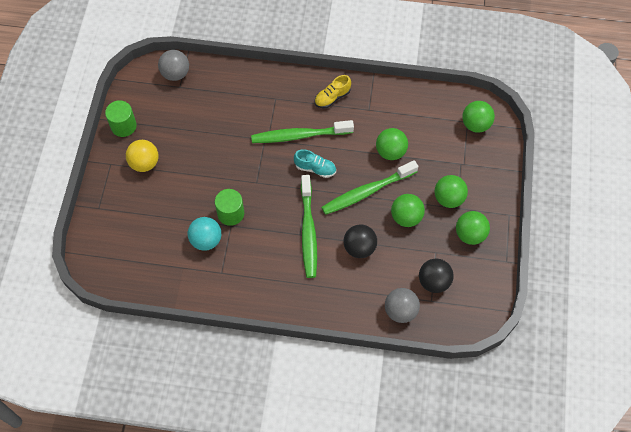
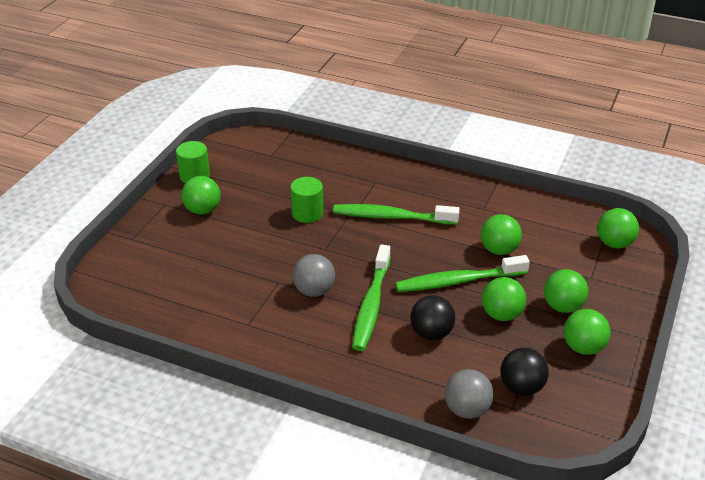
camera: 15 degrees right, 25 degrees down
(144, 163) = (203, 210): yellow ball -> green ball
(175, 74) = (271, 145): grey ball -> grey ball (314, 291)
(206, 240) = (242, 290): turquoise ball -> none
(230, 213) = (282, 271): green cylinder -> green cylinder (307, 213)
(315, 168) = (400, 249): turquoise shoe -> none
(332, 97) = (442, 191): yellow shoe -> none

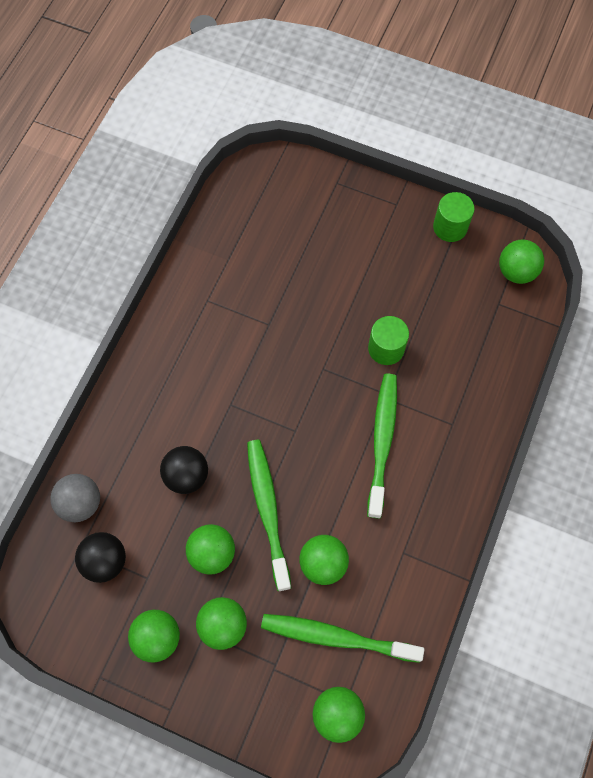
camera: 90 degrees right, 30 degrees up
(203, 210) = (387, 242): green ball -> green ball (516, 272)
(314, 291) = (254, 359): grey ball -> none
(371, 305) = (231, 416): green toothbrush -> green toothbrush (336, 637)

